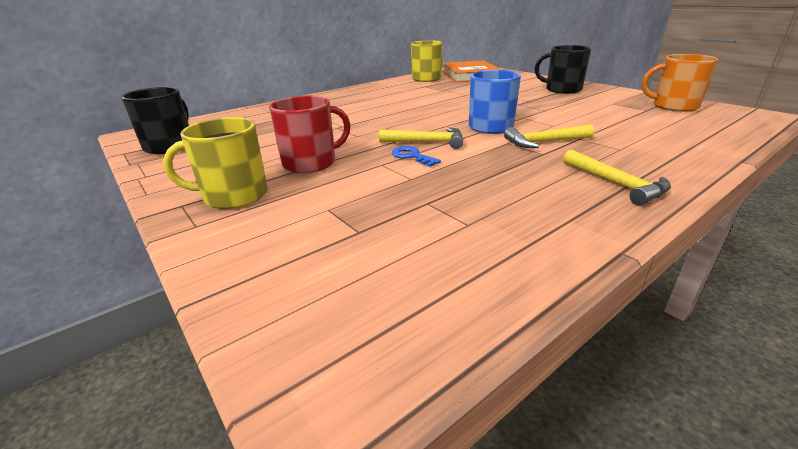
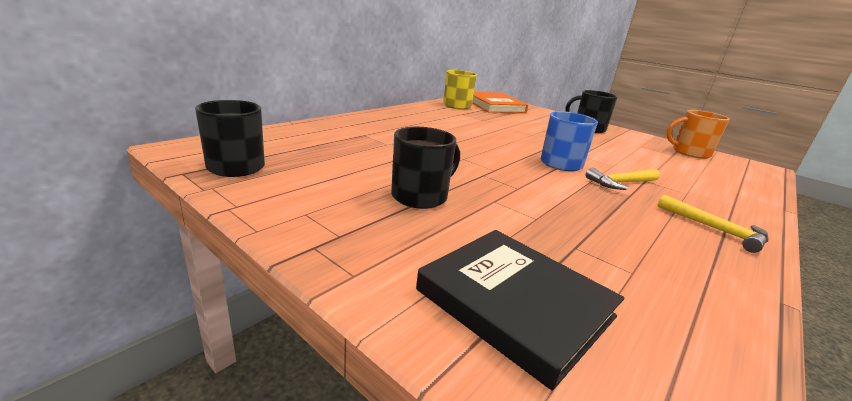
camera: 15 degrees left, 5 degrees down
(233, 196) = (368, 235): yellow mug -> none
(311, 163) = (421, 196): red mug -> black mug
(317, 248) = (514, 303): none -> black book
(412, 156) = (516, 193): blue key -> none
(427, 142) = (517, 177): yellow hammer -> none

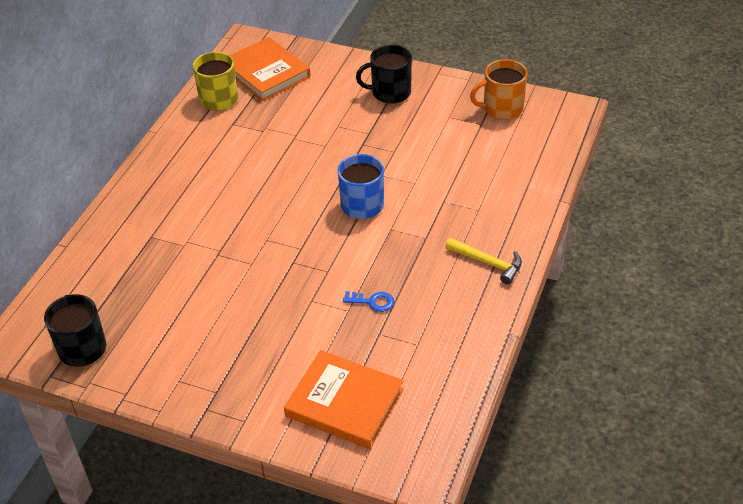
camera: 15 degrees left, 20 degrees up
(421, 196) = (251, 321): black mug -> none
(514, 303) = (344, 403): black book -> orange book
(568, 220) = (372, 301): none -> blue key
(621, 183) = (419, 218): yellow hammer -> none

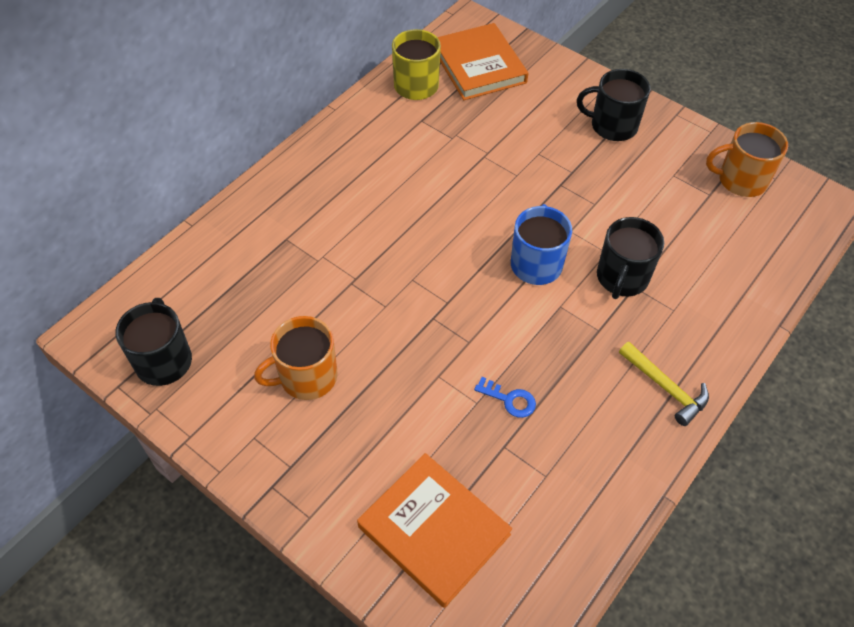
camera: 15 degrees right, 10 degrees up
(205, 328) = (306, 377): none -> orange mug
(432, 198) = (622, 278): none -> black mug

